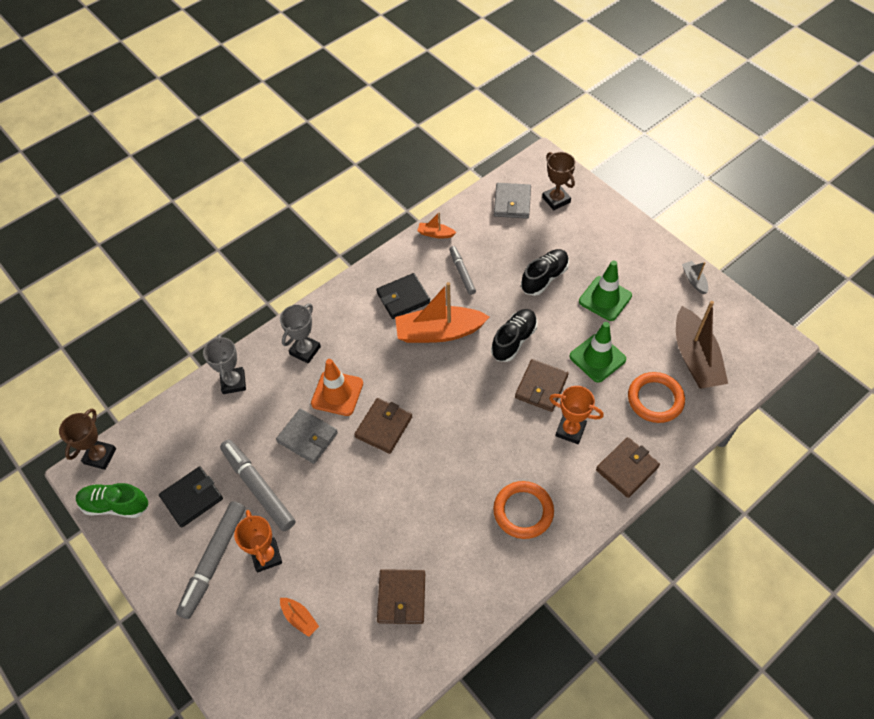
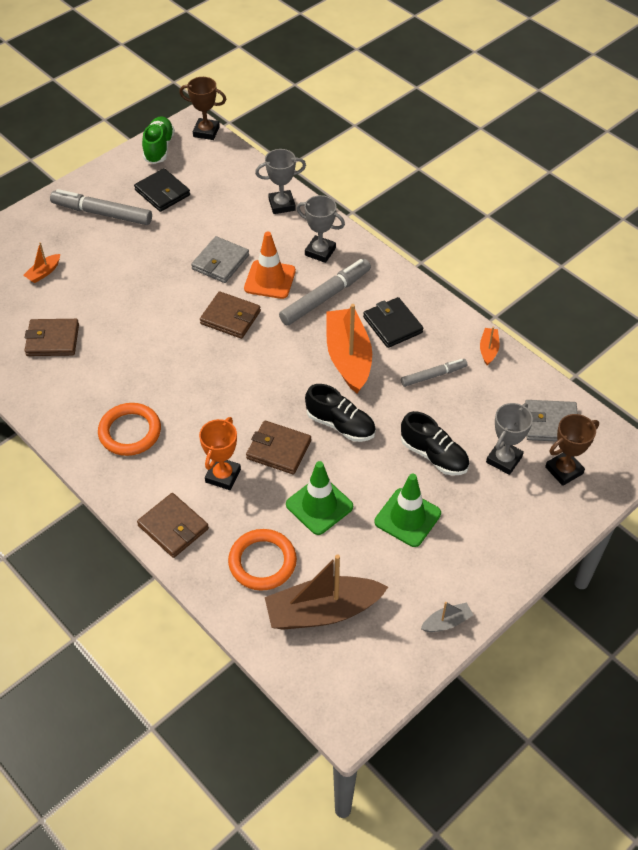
camera: 85 degrees right, 5 degrees down
(258, 488) = (169, 234): grey marker -> grey marker (325, 297)
(266, 556) = (103, 246): orange trophy -> none
(547, 234) = (504, 459): none -> grey trophy

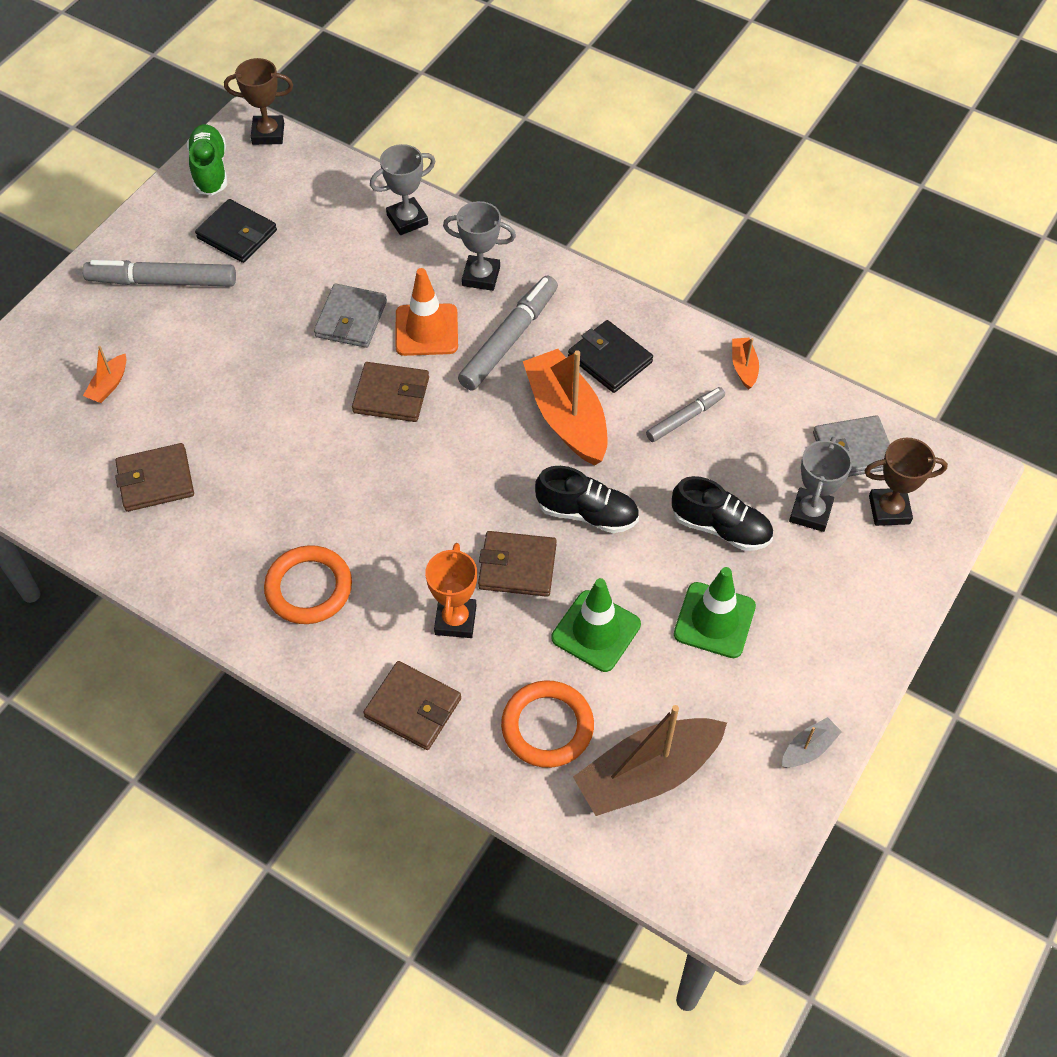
camera: 15 degrees left, 5 degrees up
(564, 470) = (889, 510): brown trophy -> brown trophy turned 45 degrees clockwise

